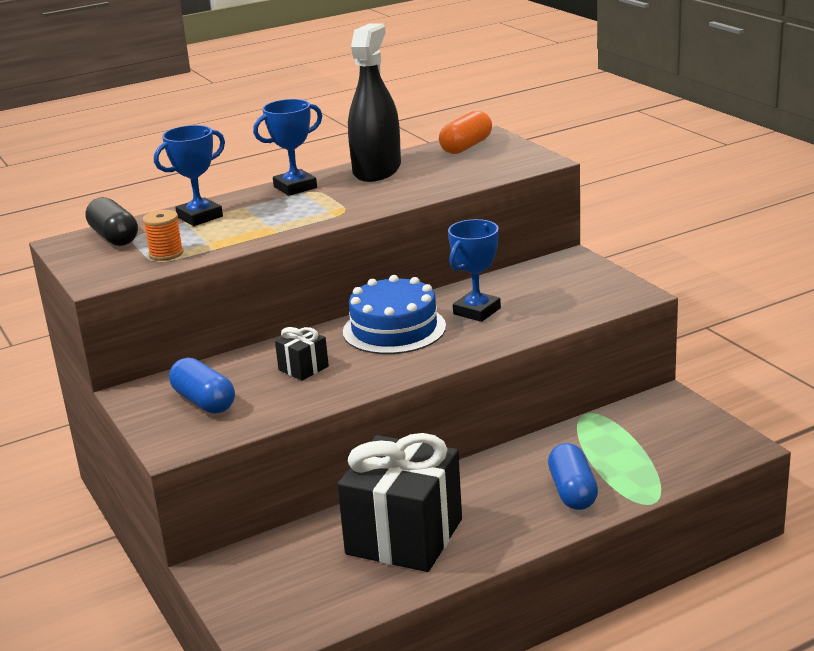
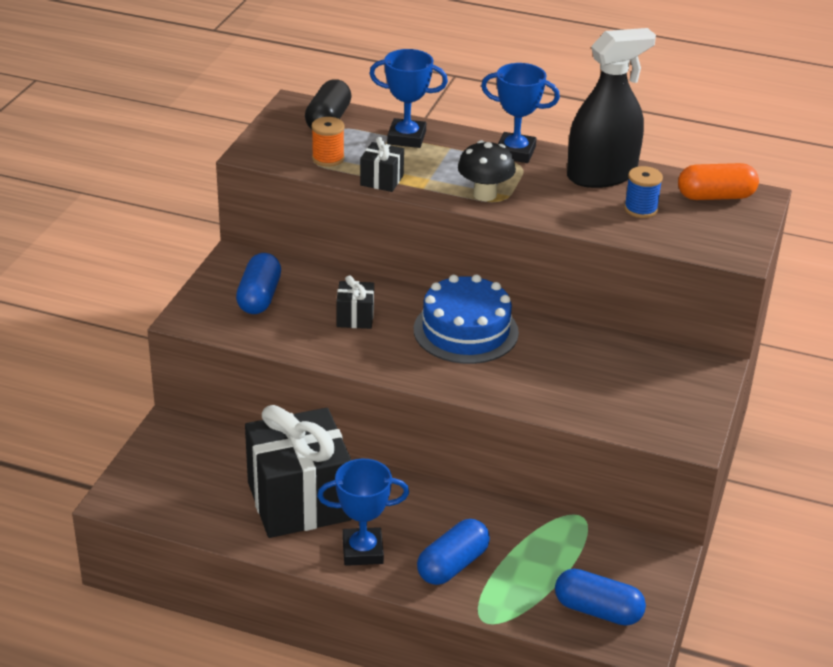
camera: 45 degrees right, 10 degrees up
(237, 243) = (381, 180): none -> black gift
(327, 214) = (484, 194): none -> black mushroom
(439, 172) = (640, 209): none -> blue spool
(477, 311) = (547, 360): blue trophy -> blue trophy (362, 551)
(694, 448) = (597, 610): none -> blue capsule

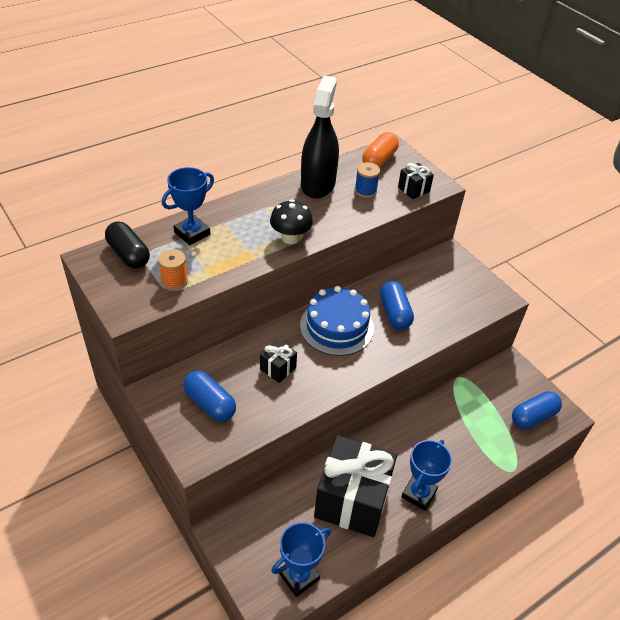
camera: 55 degrees left, 10 degrees up
(381, 180) = (228, 271): black gift -> black gift (413, 189)
(452, 565) = (459, 457): blue capsule -> blue capsule (395, 313)
(515, 152) = (259, 200): blue trophy -> blue trophy (299, 576)

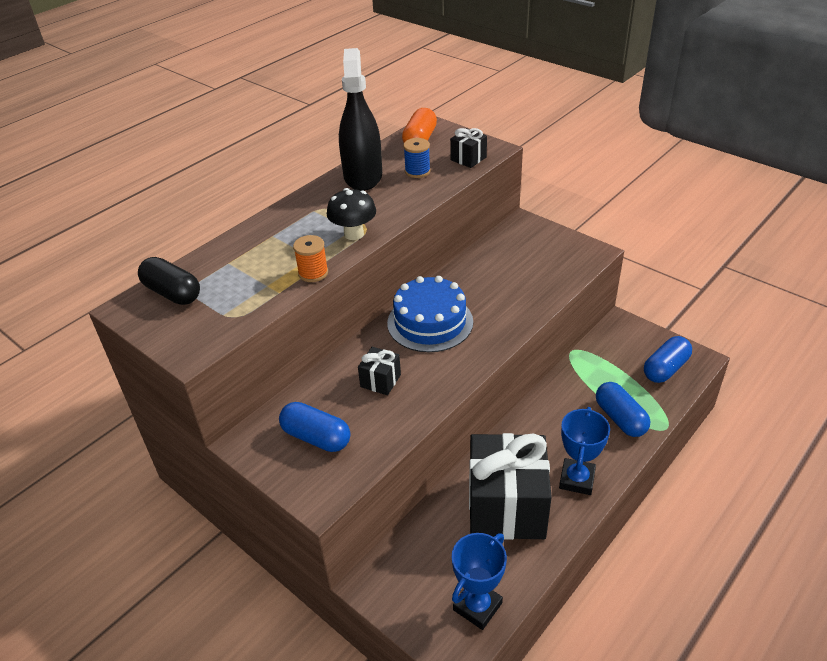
camera: 10 degrees left, 5 degrees down
(174, 281) = (237, 306): orange spool -> orange spool (313, 273)
(192, 233) = (239, 255): blue trophy -> none
(395, 313) = (488, 293): blue capsule -> blue capsule (620, 418)

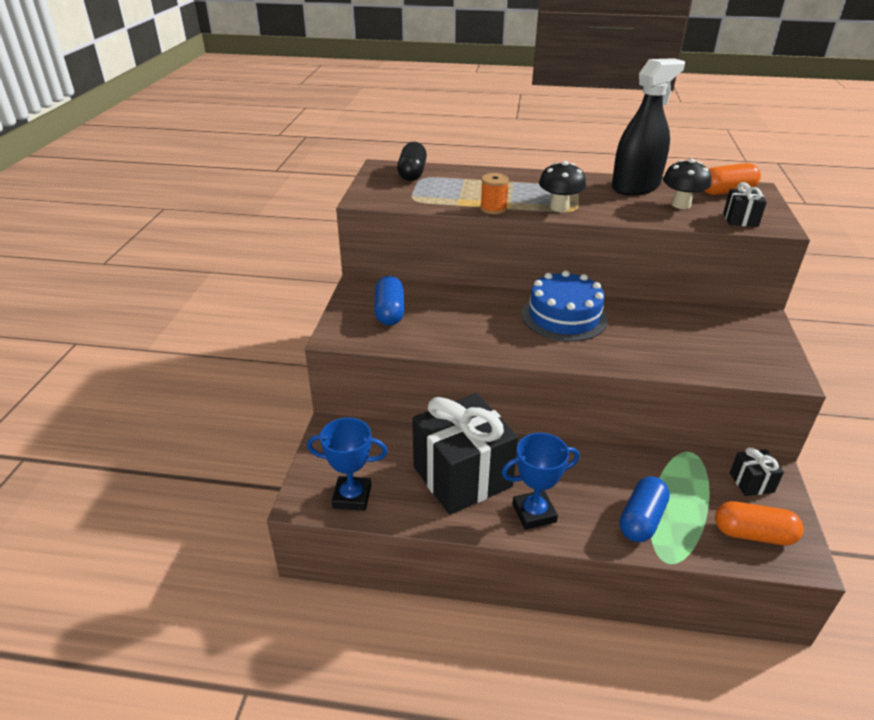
camera: 55 degrees right, 5 degrees down
(380, 381) = (473, 318): black gift -> black gift (751, 482)
(417, 171) = (681, 205): blue spool -> black mushroom
(665, 369) = (753, 534): blue capsule -> orange capsule

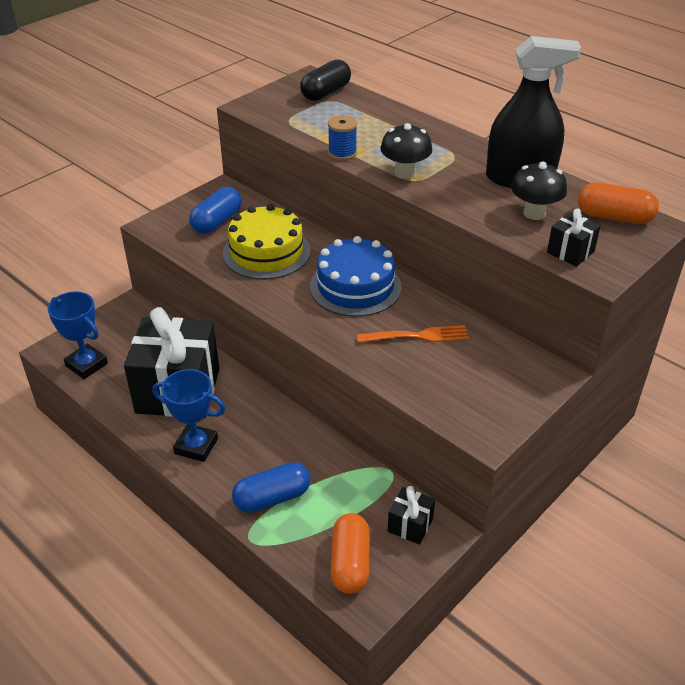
camera: 35 degrees right, 5 degrees up
(463, 319) = (266, 252): none -> yellow cake
(493, 208) = (342, 153): orange spool -> blue spool
(654, 332) = (417, 336): none -> orange fork
(753, 534) = (350, 563): orange capsule -> orange capsule turned 45 degrees clockwise

